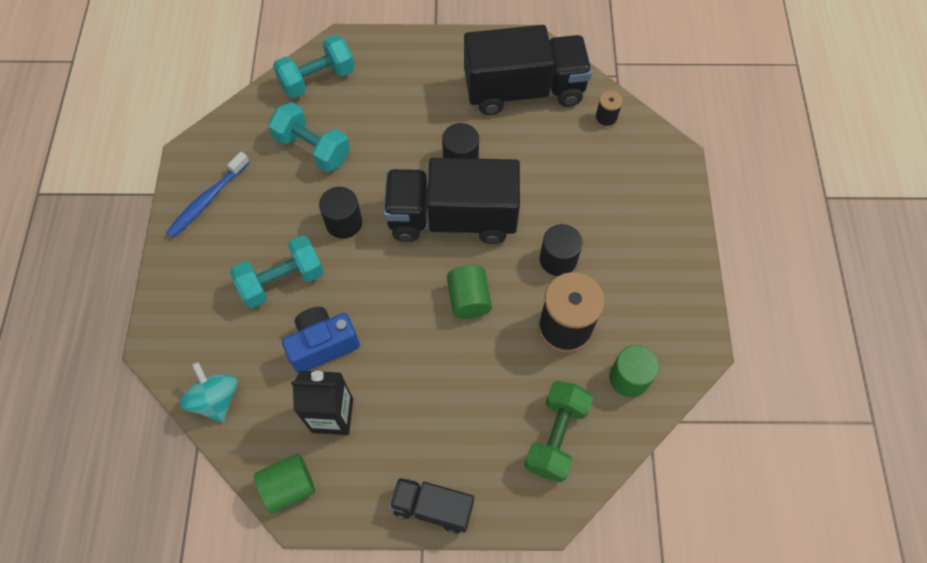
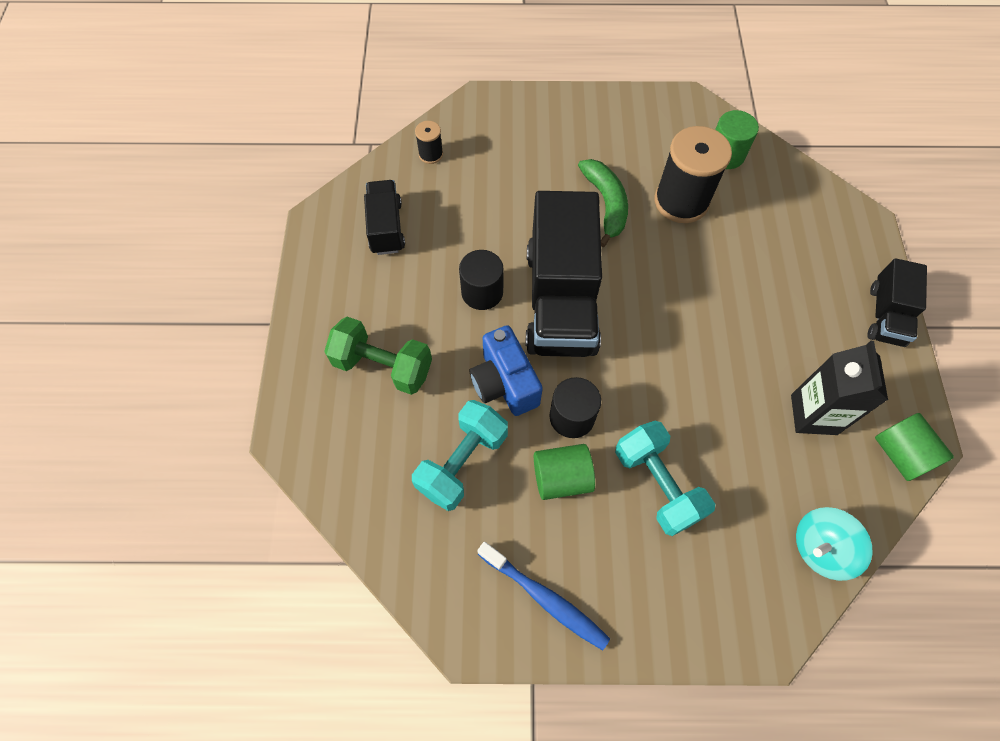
camera: 90 degrees left, 0 degrees up
(317, 79) = (348, 464): turquoise dumbbell -> none
(323, 345) = (733, 430): blue camera -> blue camera (504, 383)
(468, 299) = (660, 284): green cylinder -> green cylinder (561, 478)
(524, 90) = (386, 227): black truck -> black truck, size x0.52
(555, 436) = (793, 213): green dumbbell -> green dumbbell (383, 366)
(558, 259) = (606, 204): black cylinder -> green banana

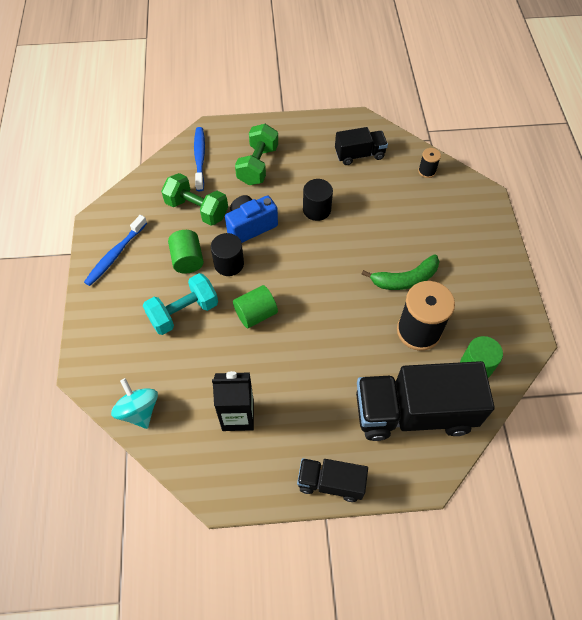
camera: 85 degrees right, 5 degrees down
(351, 456) = (200, 158): none -> blue toothbrush
(462, 462) = (197, 209): turquoise dumbbell -> green dumbbell
(560, 300) = (316, 254): black truck -> black truck (414, 412)
(900, 454) = (208, 476): green cylinder -> green cylinder (256, 314)

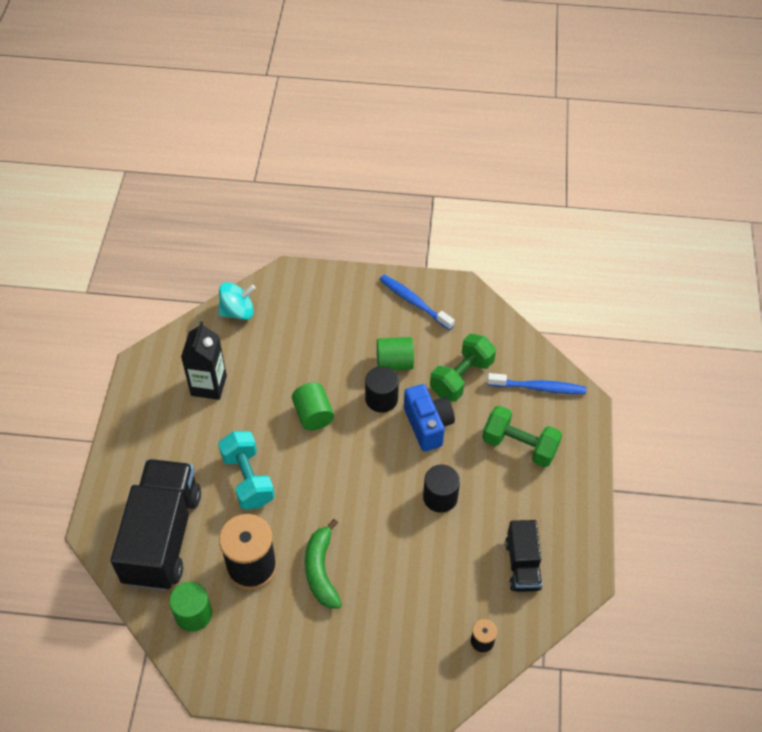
camera: 100 degrees right, 5 degrees down
(183, 312) = (331, 353): turquoise dumbbell -> turquoise dumbbell (248, 479)
(331, 483) = (121, 449): black truck -> none

